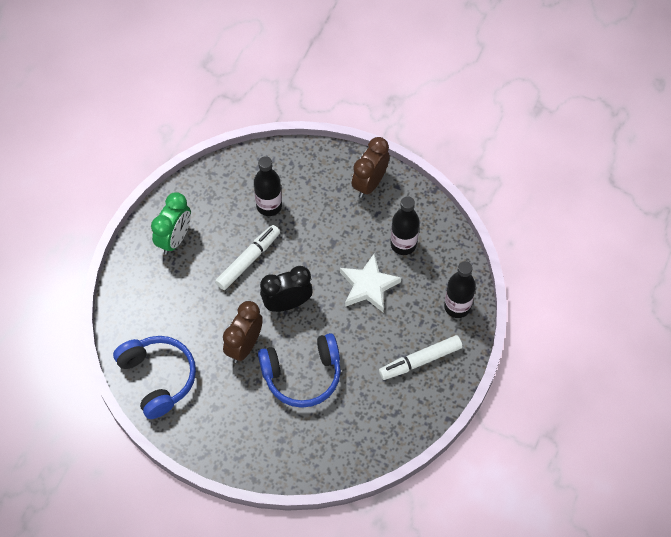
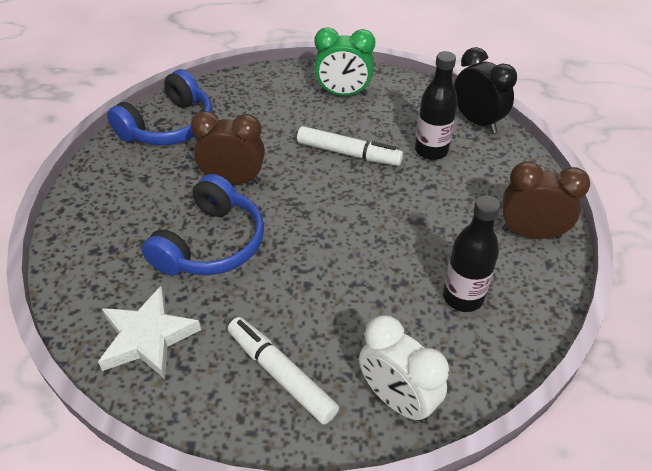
camera: 70 degrees right, 15 degrees down
(287, 303) = (307, 202): black clock -> black clock (477, 122)
(302, 375) = (211, 244): blue headphones -> blue headphones turned 120 degrees counterclockwise
(368, 286) = (374, 276): white star -> white star (147, 337)
(457, 306) = (397, 399): black bottle -> white clock

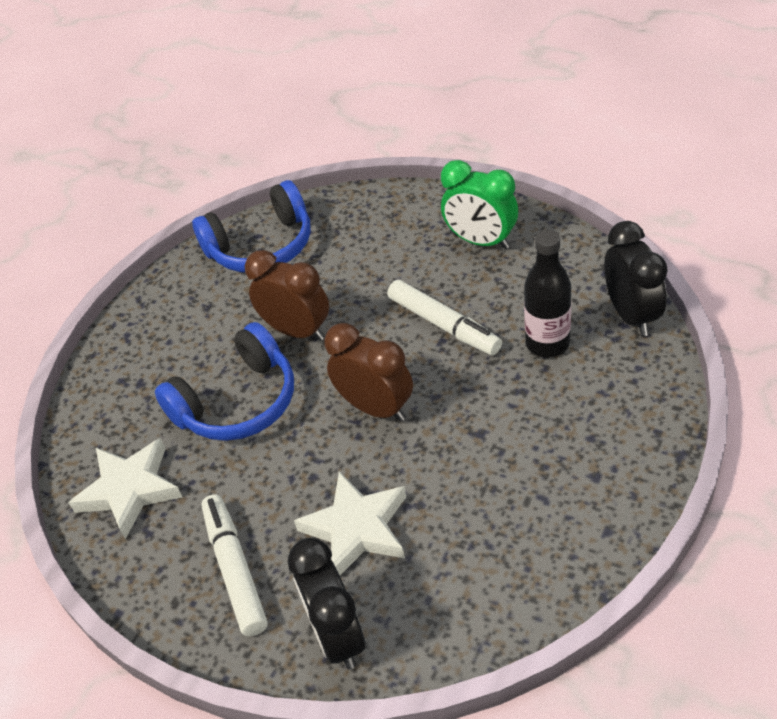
camera: 30 degrees right, 0 degrees up
(365, 313) = (356, 528): none -> white star
(397, 399) = (337, 635): white clock -> black clock
(463, 297) = (476, 542): black bottle -> none
(530, 233) = (609, 485): brown clock -> brown clock (376, 408)

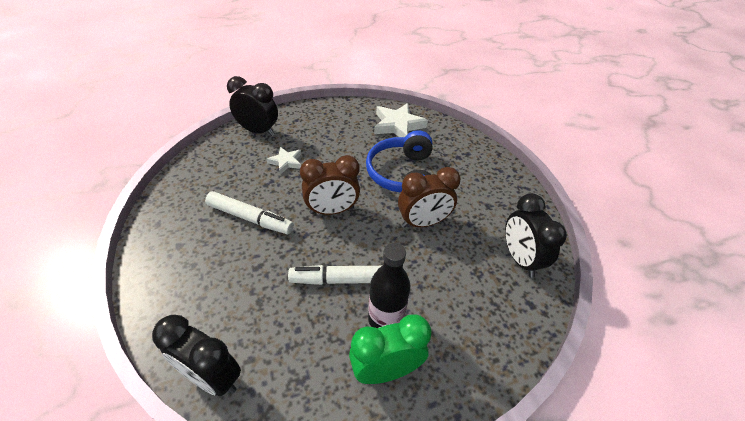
camera: 125 degrees right, 0 degrees up
(235, 570) = (321, 127): white marker -> white marker (250, 218)
(261, 246) = (520, 259): blue headphones -> black clock
(356, 528) = (286, 162): white star -> white star, size x0.59
(547, 343) = (262, 310): black bottle -> black bottle (385, 319)

